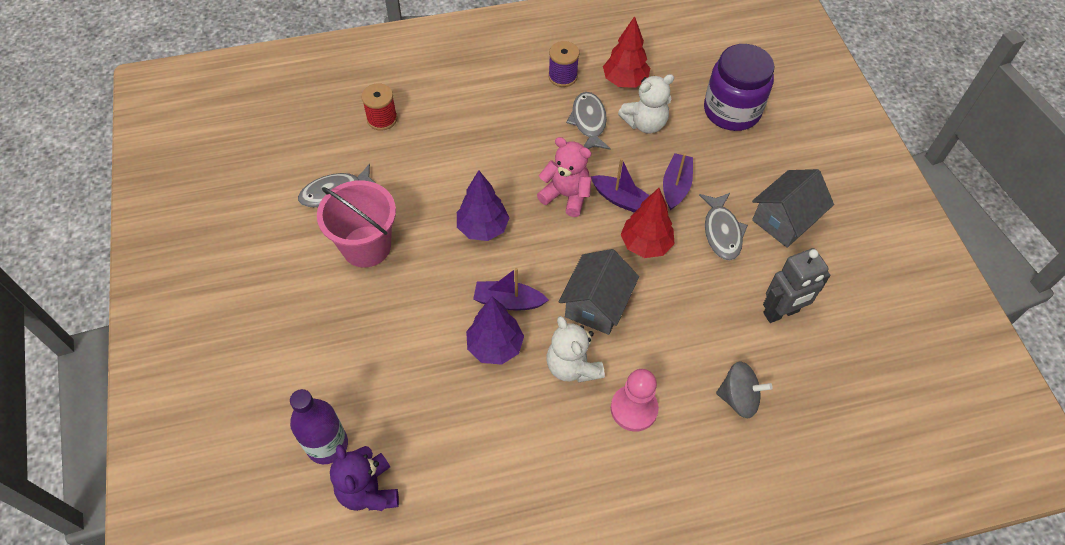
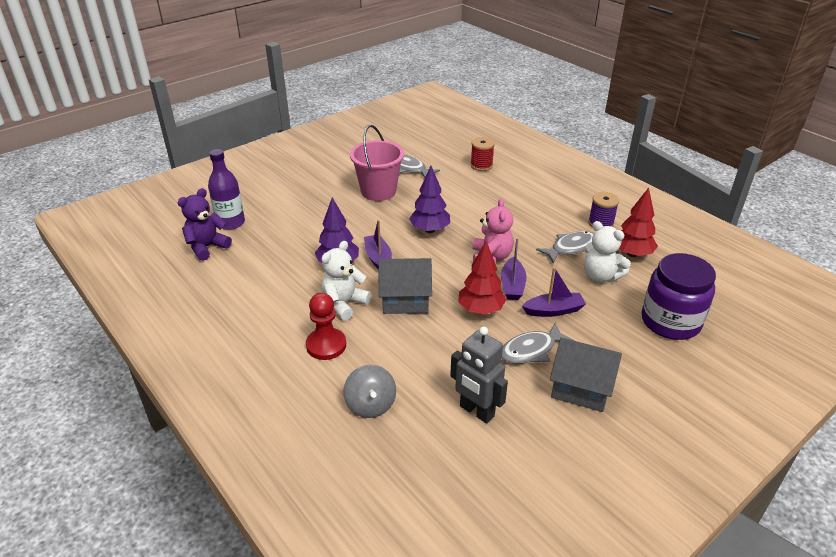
camera: 65 degrees right, 20 degrees down
(634, 409) = (326, 345): pink pawn -> red pawn

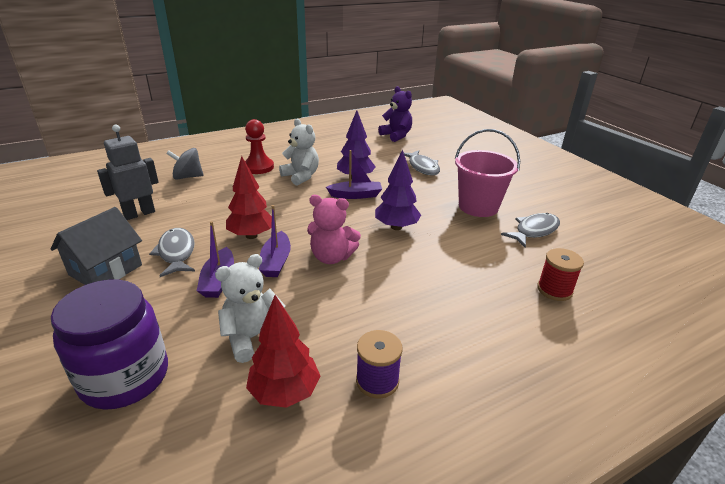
camera: 100 degrees right, 5 degrees down
(231, 223) = (428, 143): purple bottle -> none
(405, 300) = (289, 201): grey house -> none
(512, 285) = (276, 261): purple boat -> purple boat turned 105 degrees counterclockwise
(571, 248) = (325, 327): grey fish -> grey fish (422, 167)

